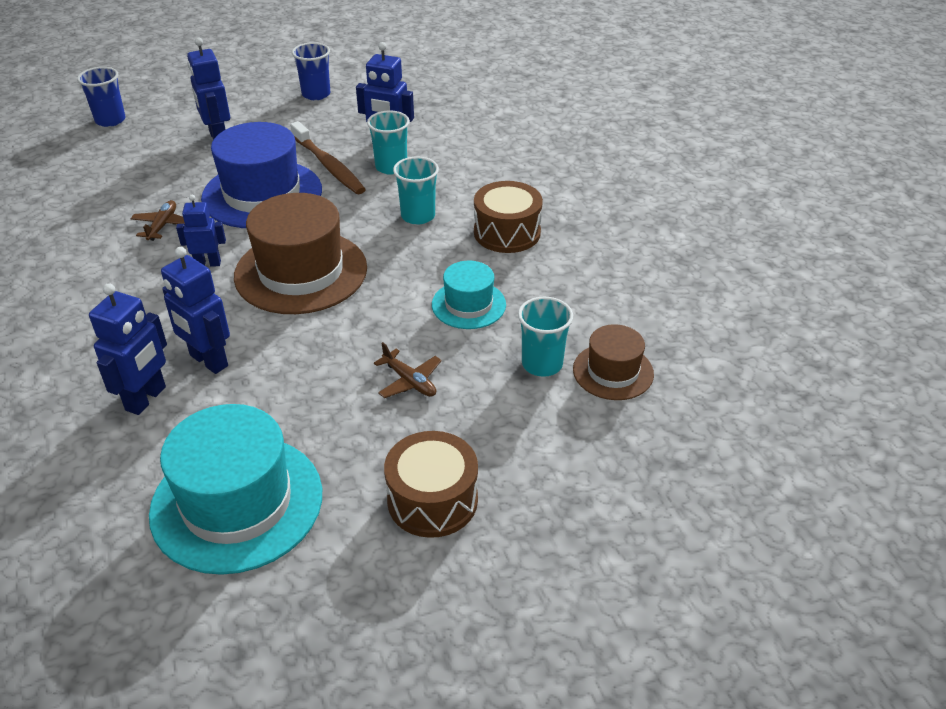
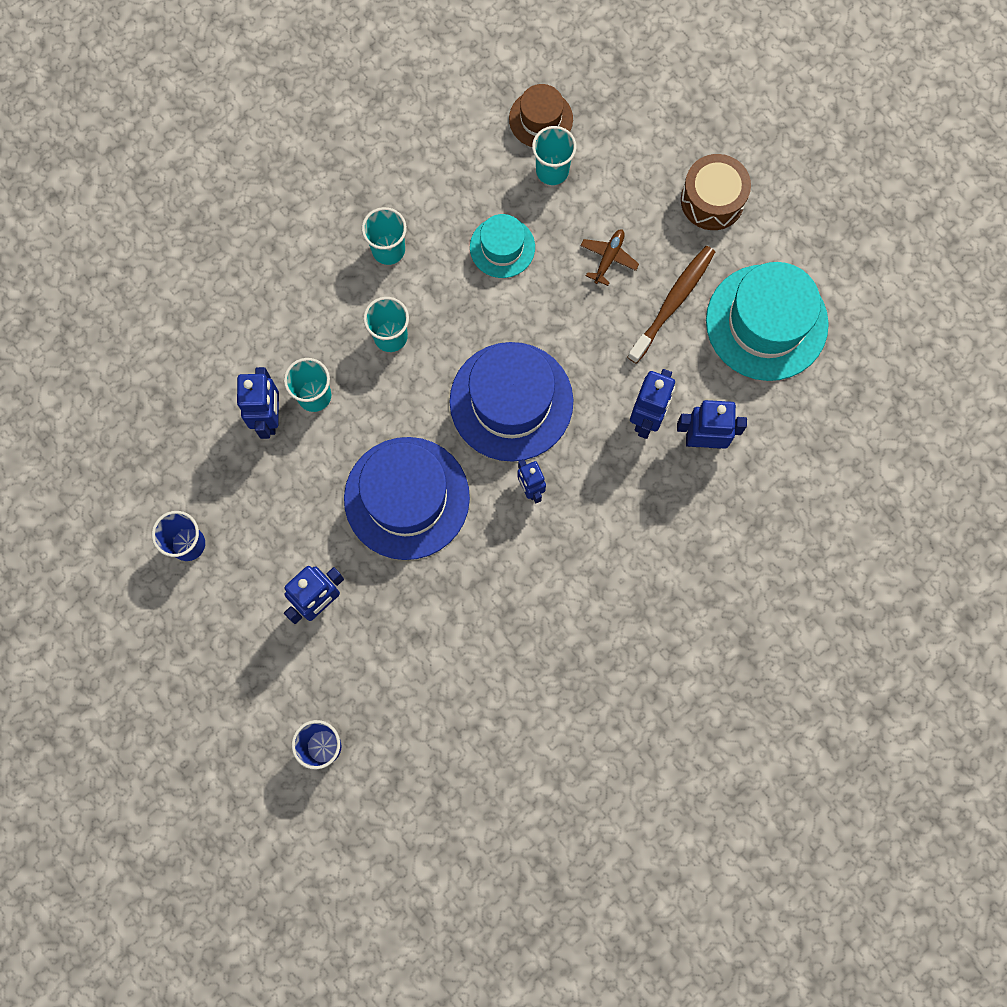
camera: 110 degrees left, 35 degrees up
(162, 225) = (491, 563): brown plane -> none
(301, 272) = (511, 401): brown hat -> blue hat
(329, 166) = (333, 458): brown toothbrush -> brown toothbrush (673, 302)
(507, 232) = (388, 249): brown drum -> turquoise cup

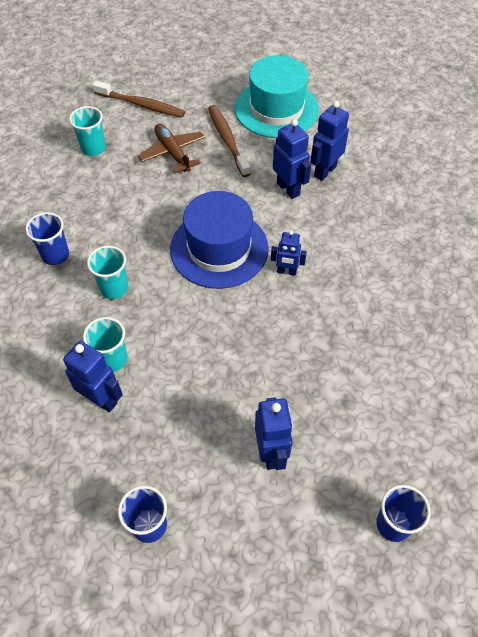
camera: 55 degrees left, 20 degrees down
(388, 249) = (55, 255): turquoise cup -> blue cup
(406, 498) = (236, 346): blue hat -> none
(502, 247) = (115, 197): turquoise hat -> none
(541, 119) = (57, 136): brown hat -> none
(608, 258) = (172, 153): brown plane -> brown plane, size x1.56
(657, 168) = (141, 105): none -> brown toothbrush
(712, 200) = (184, 93): brown drum -> none

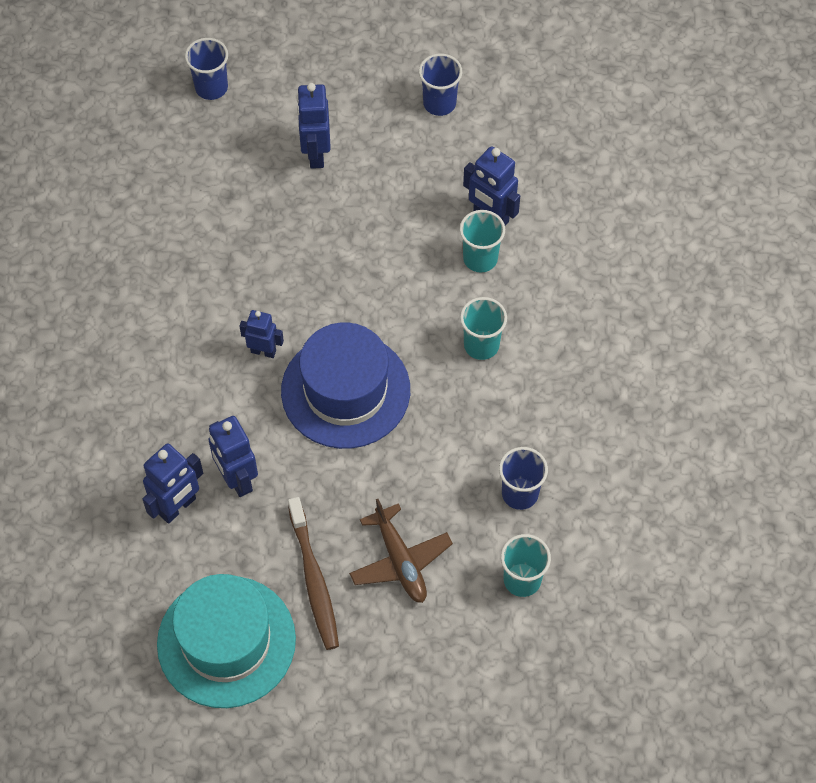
camera: 175 degrees left, 5 degrees up
(55, 255) = (560, 398): blue cup -> blue cup (520, 493)
(141, 105) = (448, 670): brown toothbrush -> none

